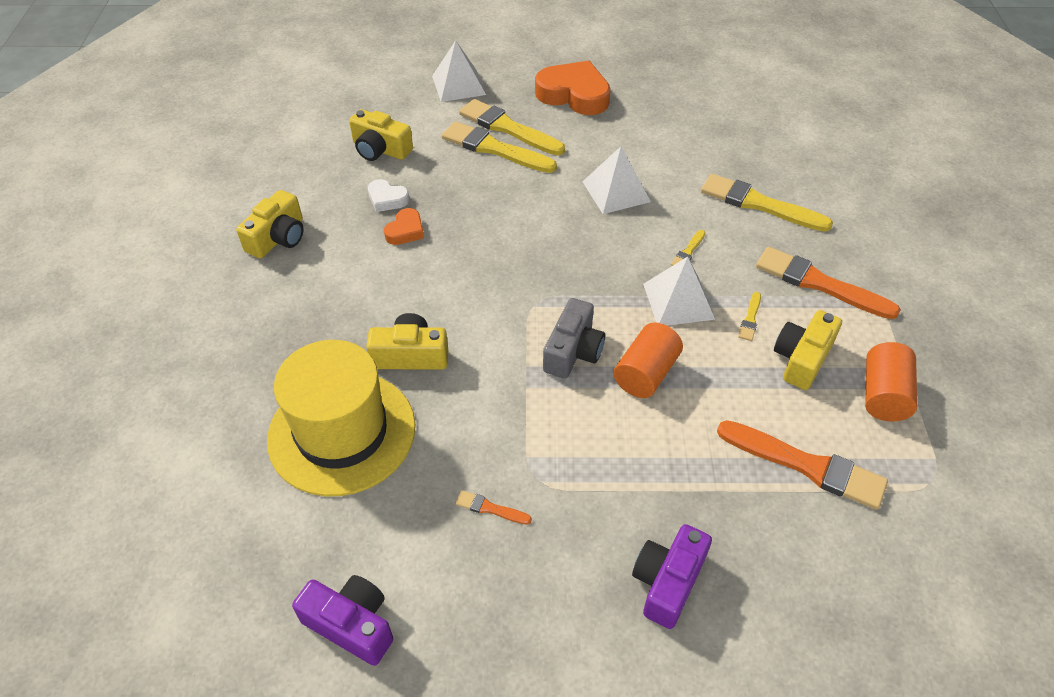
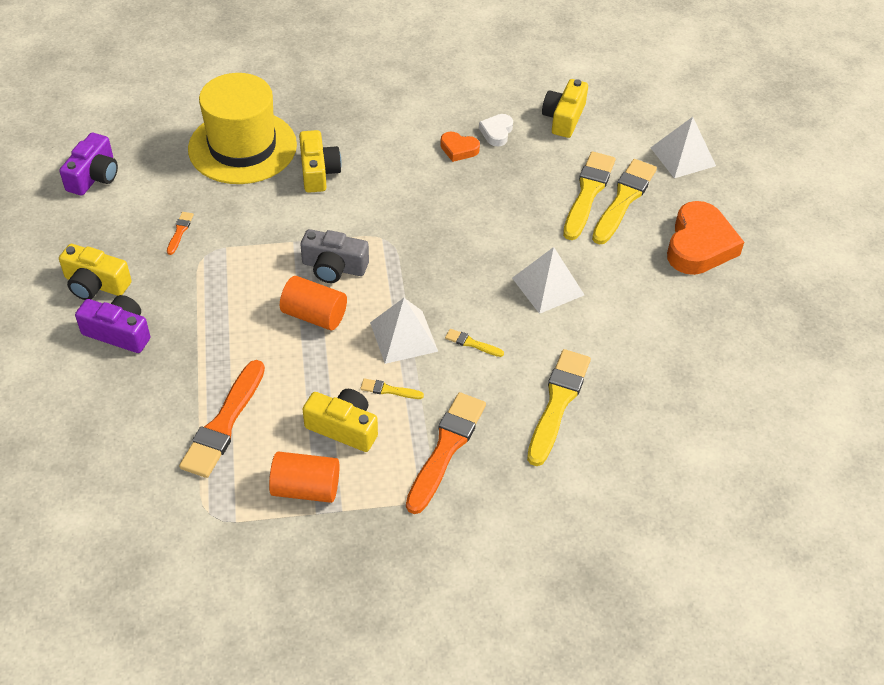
camera: 80 degrees right, 0 degrees up
(278, 238) = (434, 79): yellow camera -> yellow camera (95, 284)

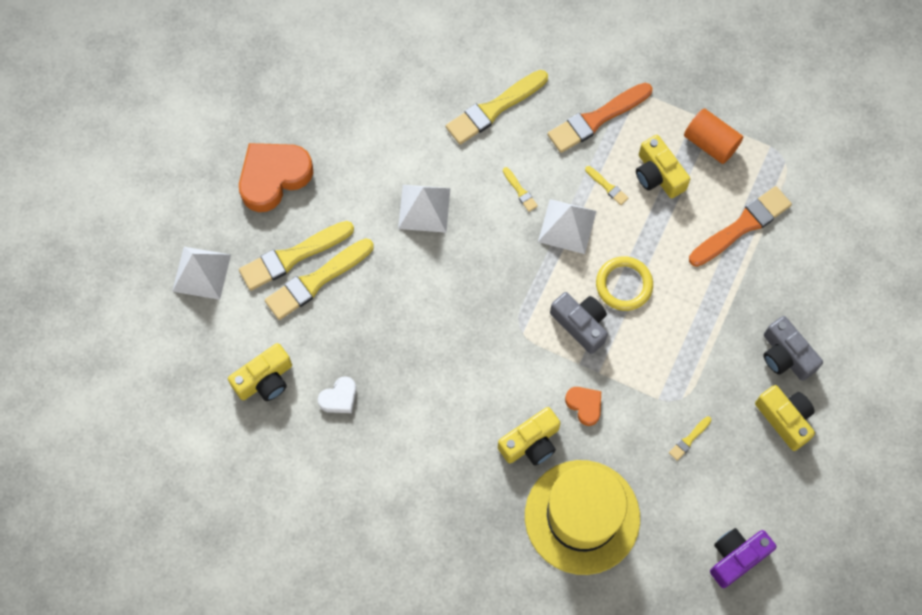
camera: 145 degrees left, 20 degrees up
(119, 333) = (785, 355): purple camera -> grey camera
(180, 231) = (689, 439): orange brush -> yellow brush
(314, 315) = (624, 285): orange cylinder -> yellow ring
(318, 172) = (531, 443): yellow camera -> yellow camera turned 150 degrees counterclockwise
(458, 149) = (388, 397): orange heart -> orange heart (584, 405)

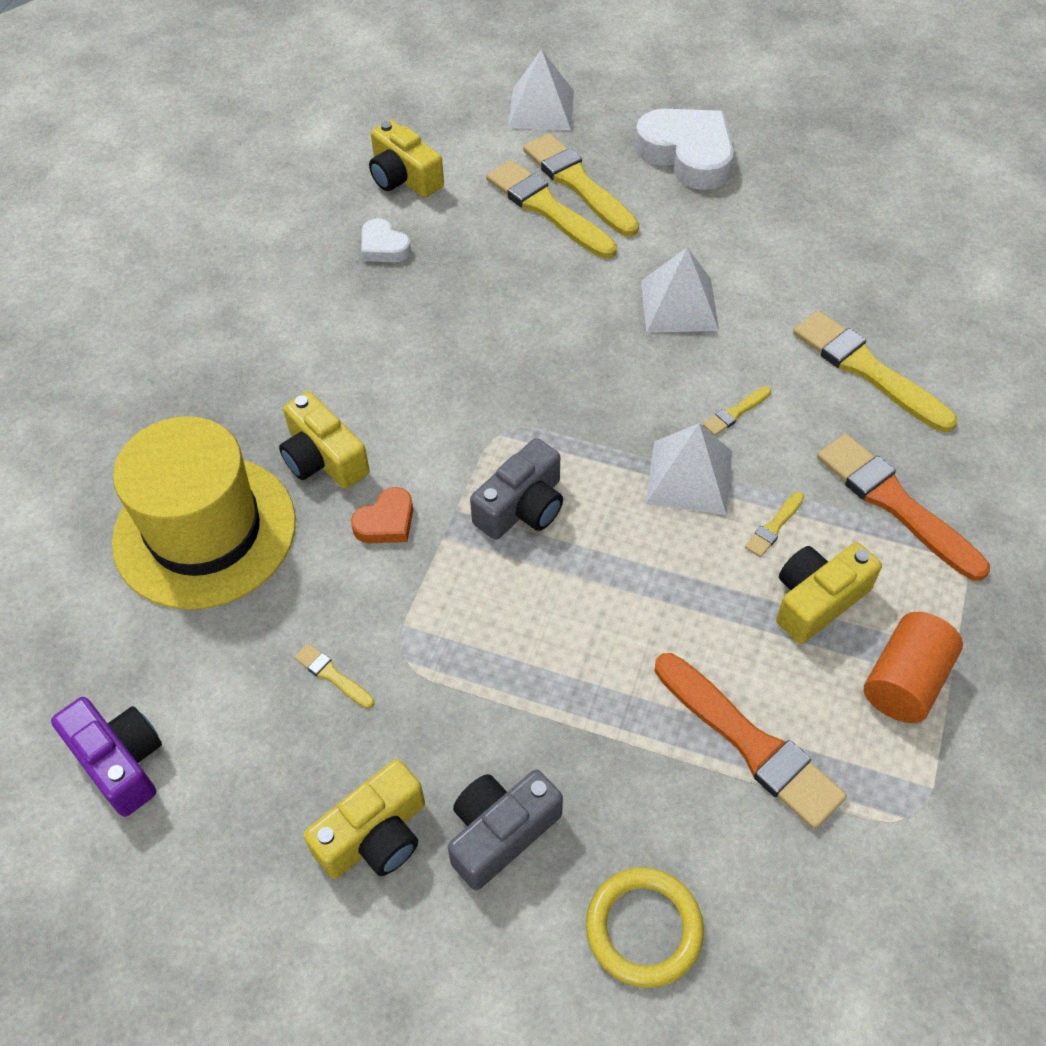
camera: 85 degrees right, 15 degrees down
(273, 177) = (687, 154): orange heart -> white heart
(624, 285) = (600, 562): yellow ring -> yellow ring (644, 929)

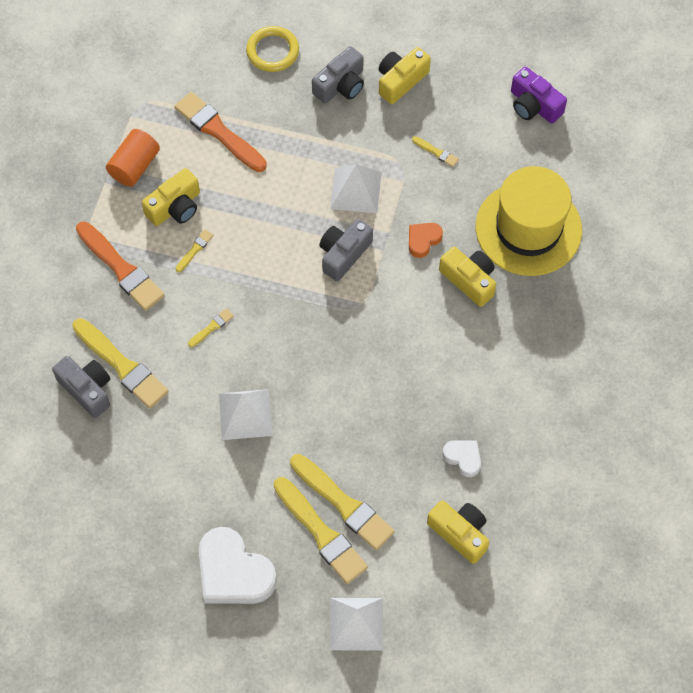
camera: 175 degrees right, 10 degrees up
(689, 477) = (243, 280): white pyramid -> white pyramid (355, 190)
(913, 343) = (87, 389): none -> grey camera

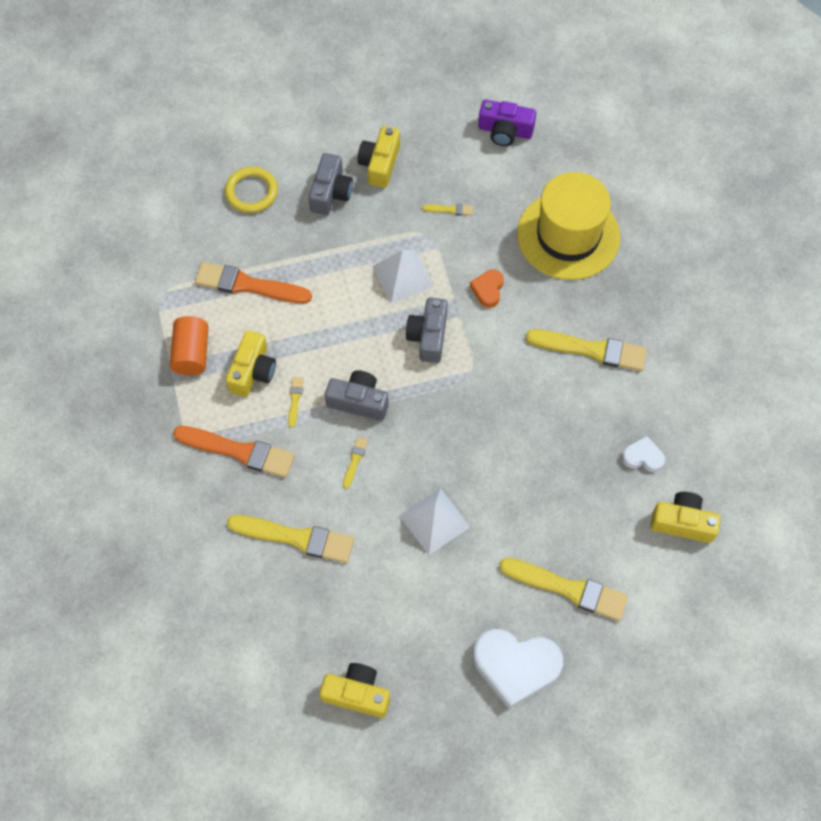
camera: 30 degrees left, 0 degrees up
(87, 389) = (278, 577): grey camera -> grey camera (358, 401)
(344, 504) = (570, 552): yellow brush -> yellow brush (591, 350)
(356, 623) = (649, 650): white pyramid -> none
(469, 280) = (548, 303): yellow camera -> yellow camera (357, 694)

